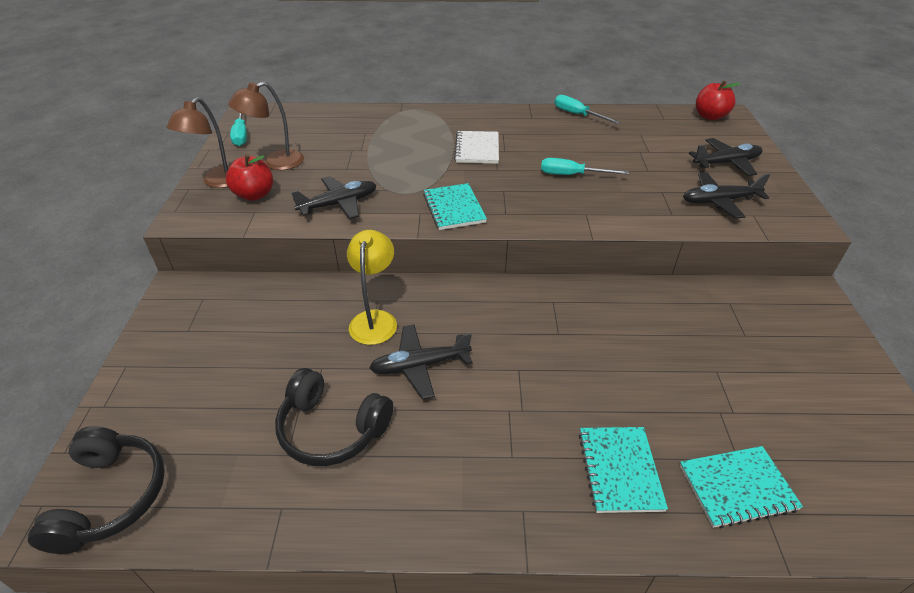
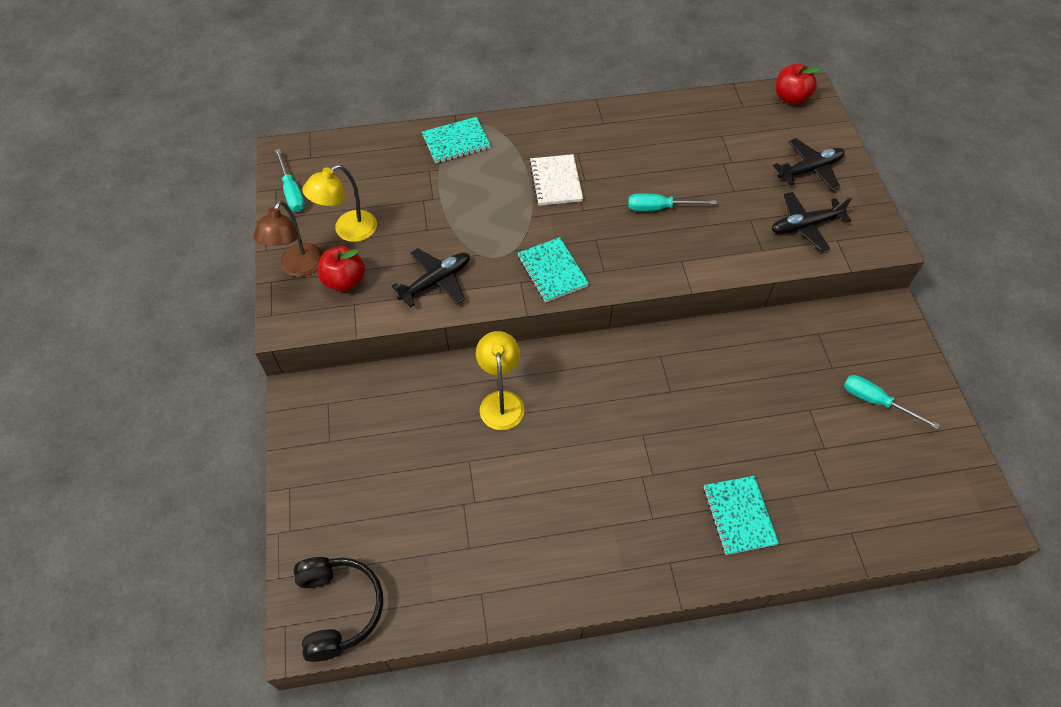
camera: 10 degrees left, 15 degrees up
(275, 163) = (348, 231): brown lamp -> yellow lamp
(332, 429) = (498, 518): black headphones -> none
(419, 366) = (555, 445): black plane -> none
(578, 115) = (652, 112): turquoise screwdriver -> turquoise screwdriver (876, 402)
(737, 487) = (829, 515): turquoise notebook -> turquoise notebook (456, 142)

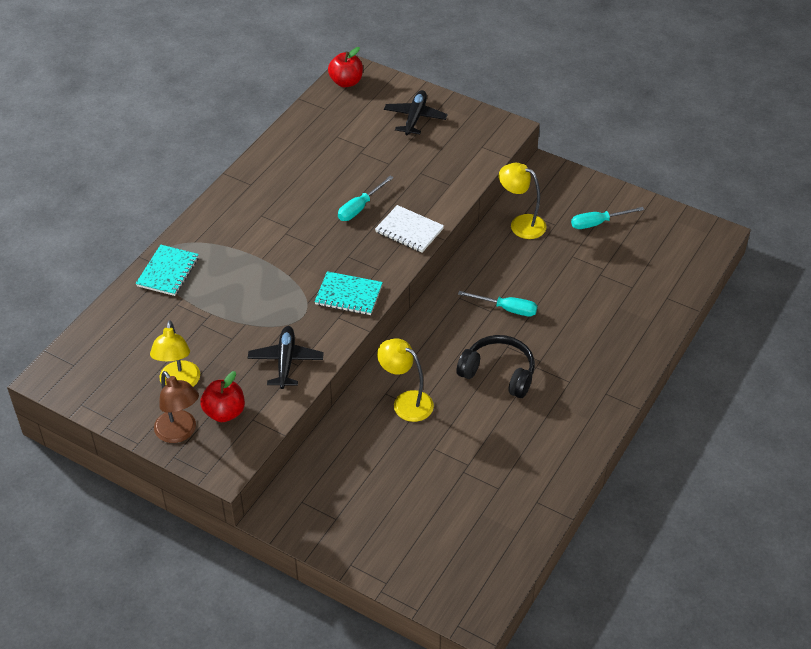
camera: 50 degrees left, 10 degrees down
(292, 192) = (97, 395): turquoise screwdriver -> turquoise screwdriver (506, 309)
(339, 609) = (474, 587): black headphones -> black headphones (498, 373)
(556, 181) = (273, 243): white notebook -> white notebook (409, 230)
(739, 516) = (607, 339): turquoise notebook -> none
(800, 340) = (521, 224): none -> yellow lamp
(805, 226) = (454, 152): black plane -> none

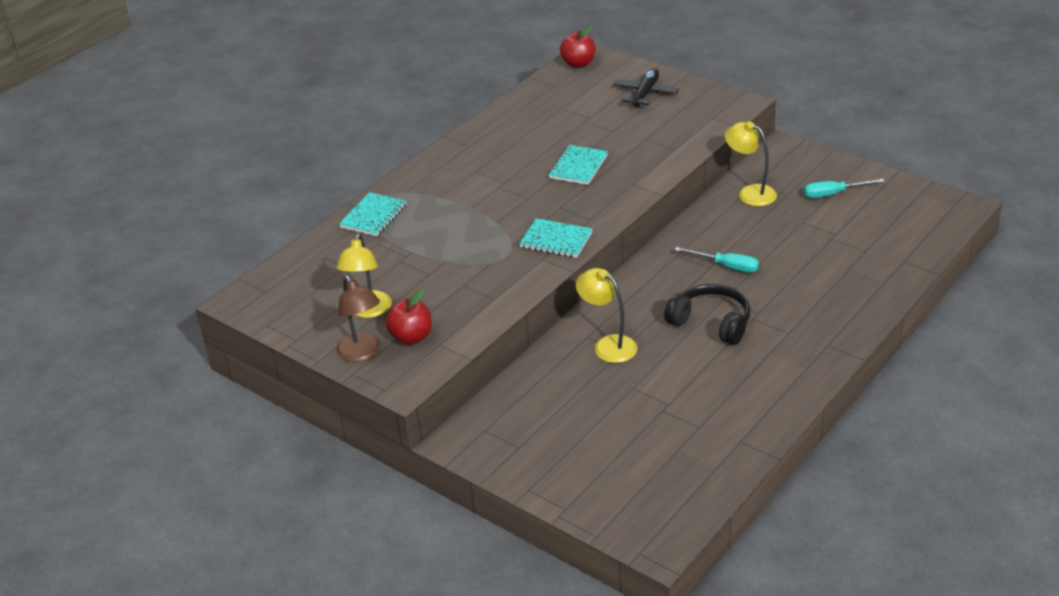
camera: 10 degrees right, 10 degrees down
(286, 361) = (482, 295): black plane -> none
(360, 207) = (578, 167): turquoise screwdriver -> turquoise notebook
(409, 230) = (627, 187): white notebook -> none

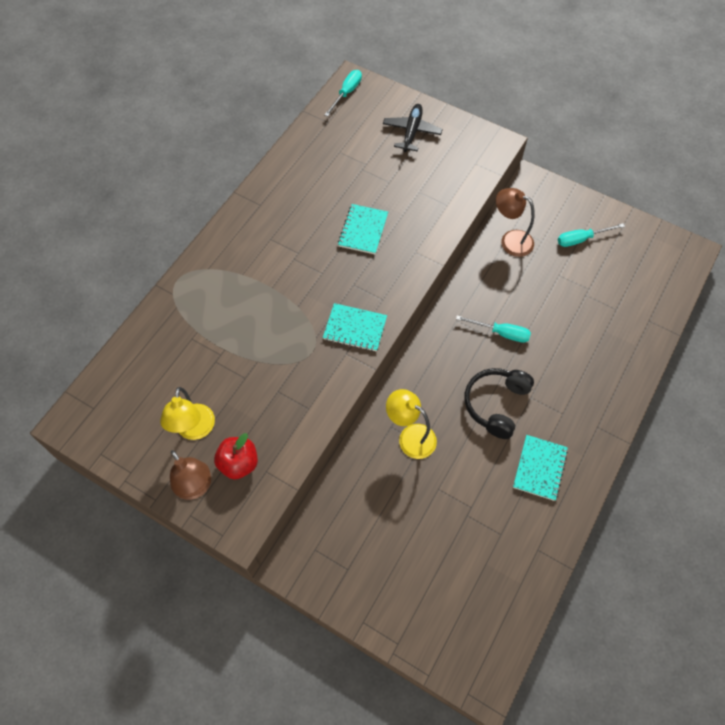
camera: 10 degrees left, 25 degrees up
(373, 216) = (183, 302): turquoise notebook -> turquoise notebook (539, 468)
(578, 64) = (346, 93): red apple -> turquoise screwdriver
(711, 323) = (496, 404): black headphones -> black headphones turned 90 degrees counterclockwise
(750, 193) = (510, 240): yellow lamp -> brown lamp

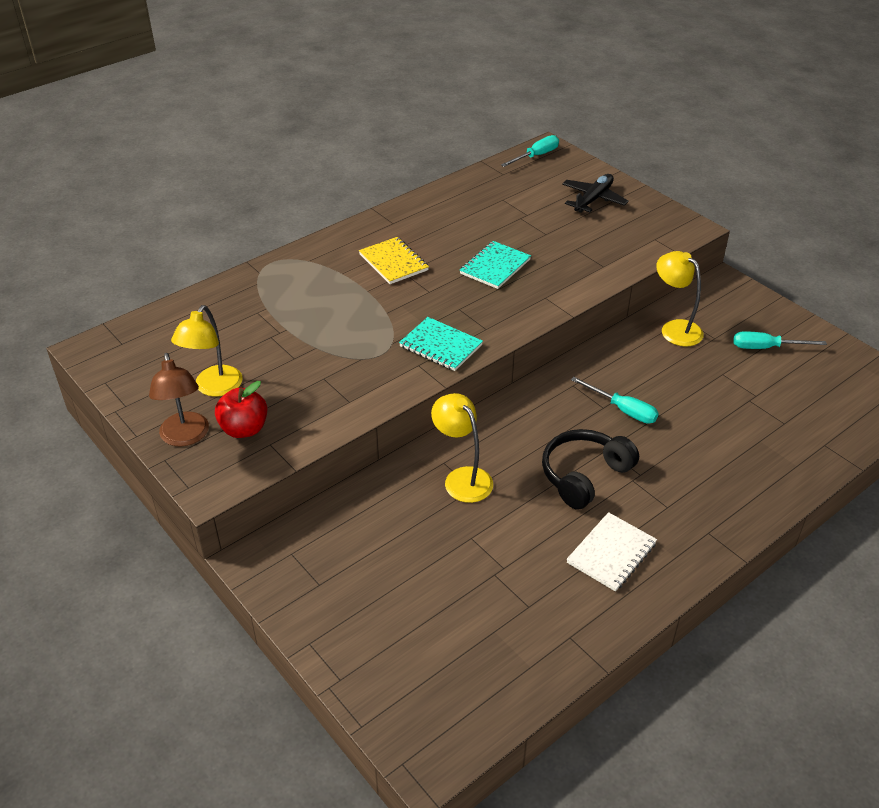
camera: 20 degrees right, 20 degrees down
(279, 249) = (393, 262): none -> yellow notebook
(510, 240) = (675, 328): brown lamp -> yellow lamp
(539, 468) = (611, 553): turquoise notebook -> white notebook

